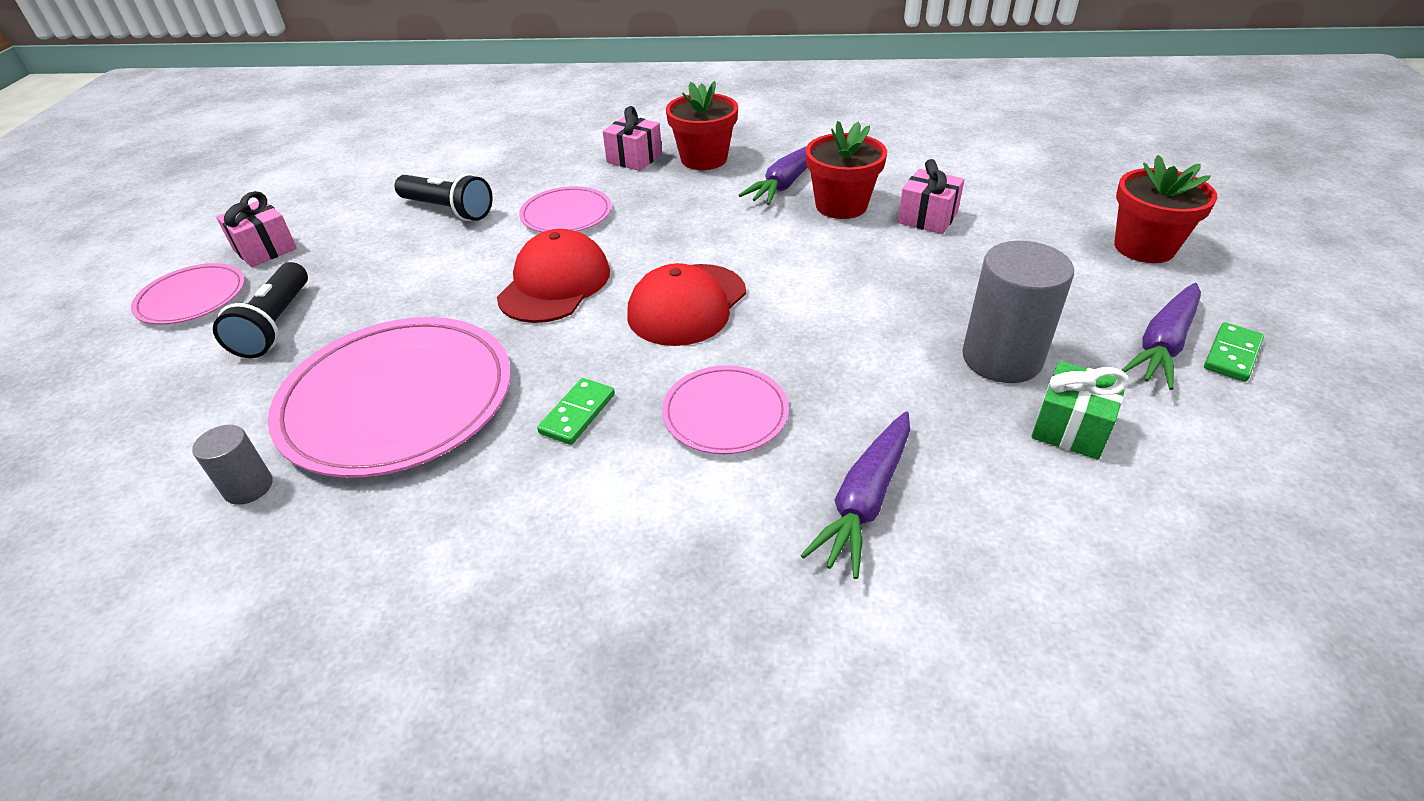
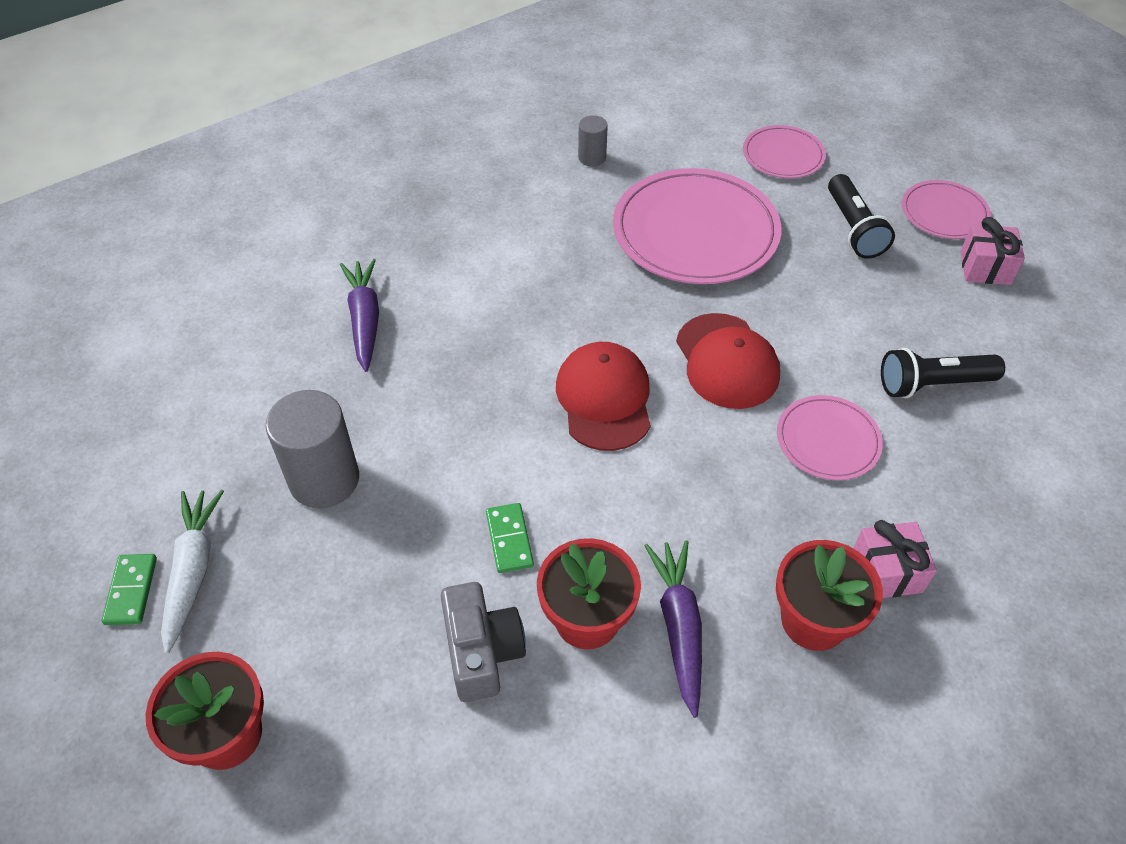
camera: 140 degrees right, 10 degrees up
(248, 487) = (695, 162): grey cylinder -> grey cylinder (592, 158)
(276, 325) = (853, 229): black flashlight -> black flashlight turned 150 degrees counterclockwise
(577, 414) = (580, 280): green domino -> green domino (509, 539)
(725, 413) = (490, 328): pink plate -> pink plate (783, 155)
(927, 218) = (482, 651): pink gift -> grey camera
(1070, 428) = (253, 438): green gift -> none
(1162, 345) = (193, 571): purple carrot -> white carrot

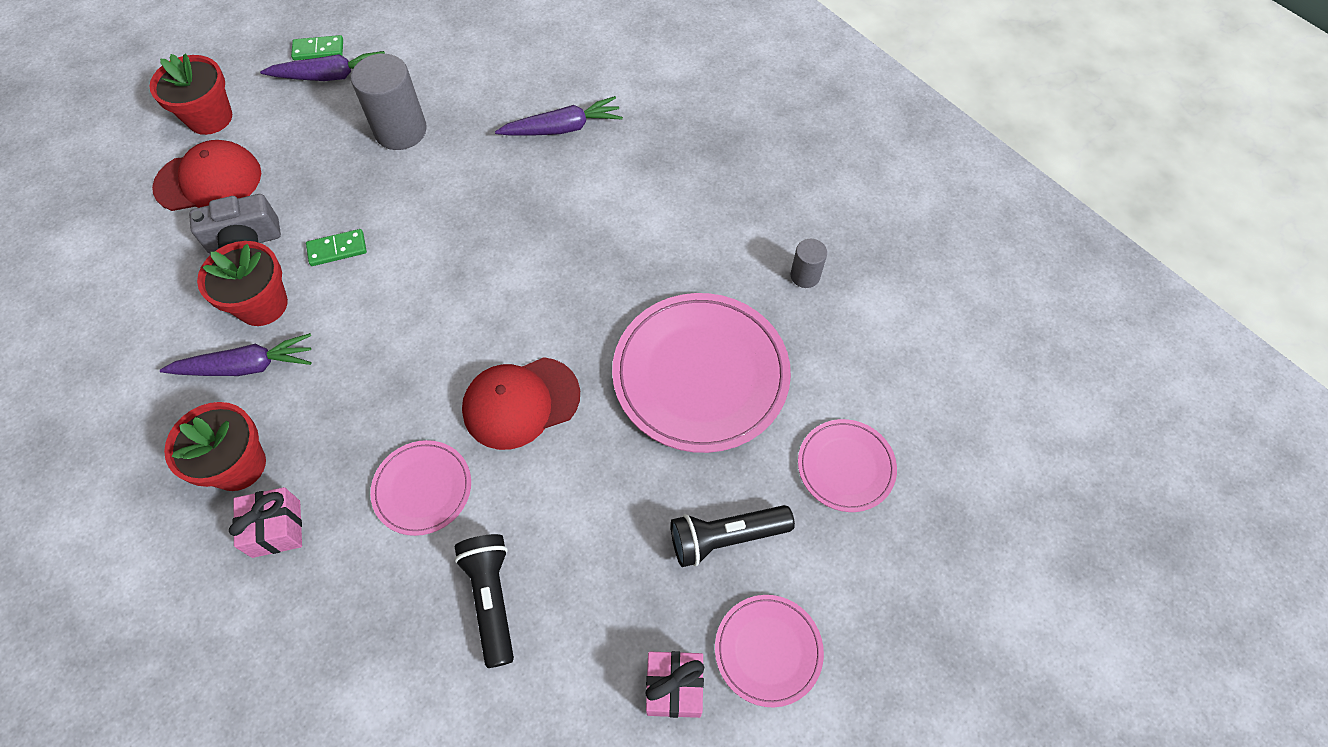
camera: 85 degrees right, 10 degrees up
(193, 571) = (330, 76): white carrot -> purple carrot
(604, 399) = (475, 304): red cap -> red cap (209, 180)

